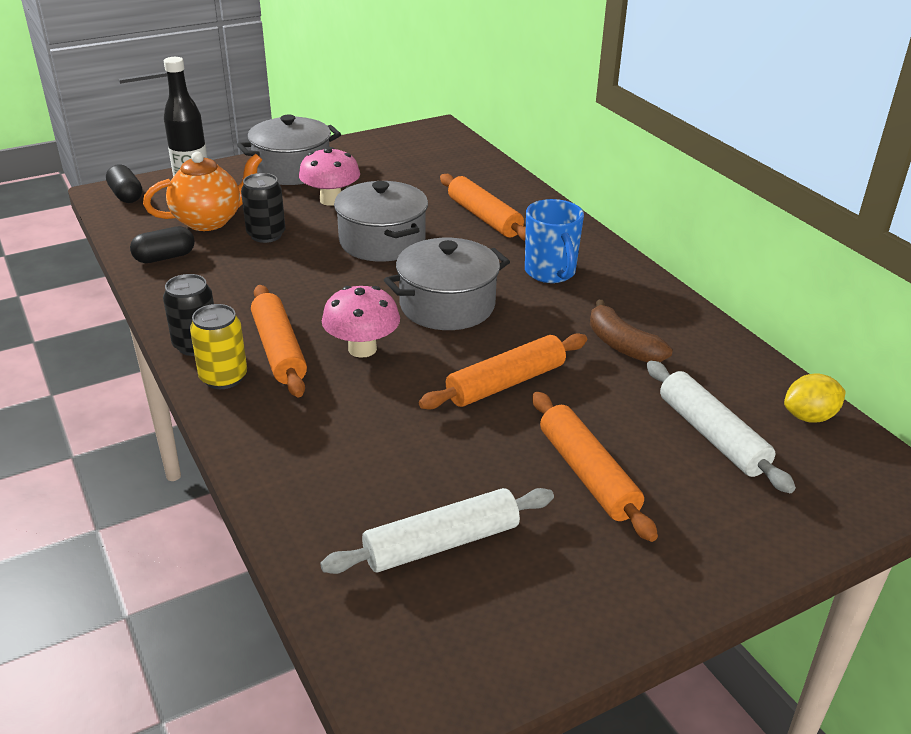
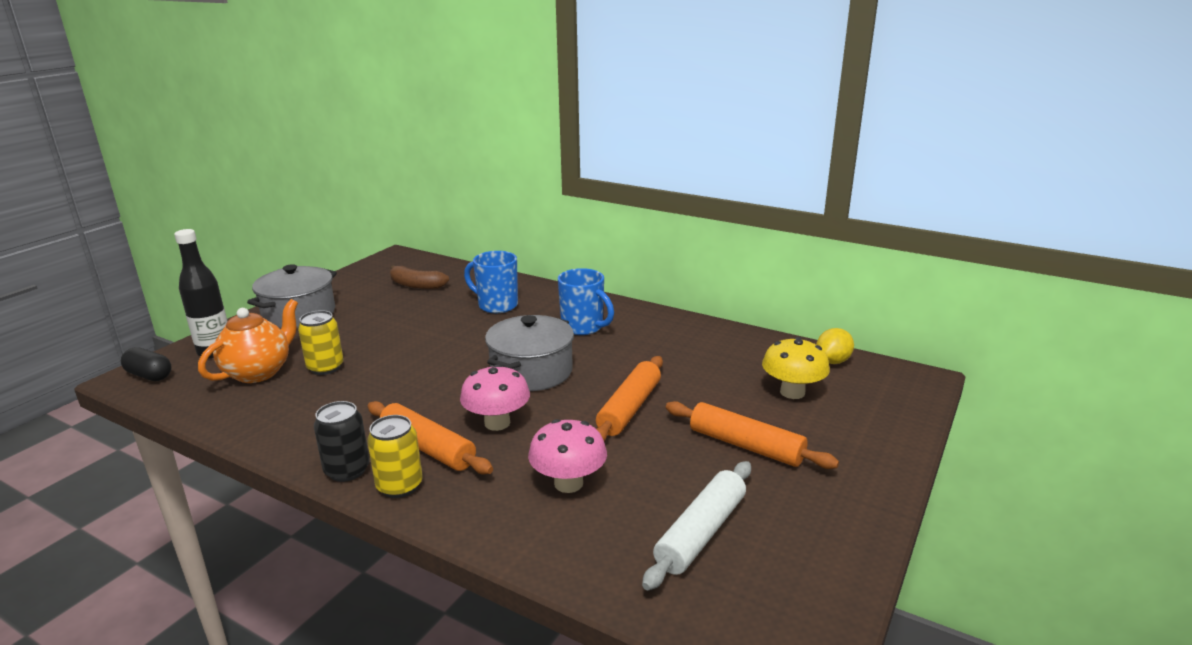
camera: 30 degrees left, 10 degrees down
(165, 257) = (243, 413): black capsule -> none
(266, 235) = (325, 367): black can -> yellow can
(331, 200) = (358, 326): pink mushroom -> pink mushroom (568, 483)
(382, 241) = (433, 343): grey pot -> none
(484, 217) = (496, 305): orange rolling pin -> blue mug
(622, 345) = (680, 357): brown banana -> brown banana (416, 285)
(712, 435) = (792, 392): white rolling pin -> yellow mushroom

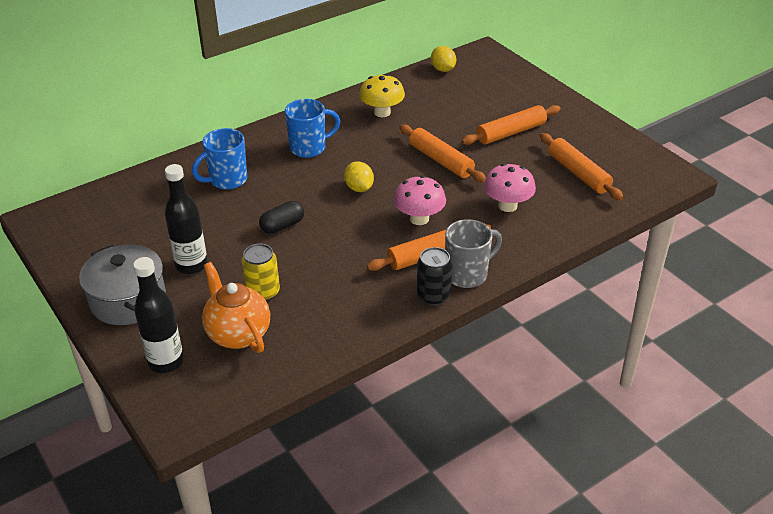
camera: 65 degrees left, 15 degrees up
(149, 375) = (183, 409): black capsule -> black capsule (282, 226)
(356, 325) = (191, 265): none -> black bottle
(399, 486) = (468, 274): yellow can -> grey mug
(416, 285) = (134, 217): brown banana -> none
(531, 371) = (359, 188): grey pot -> yellow lemon
(701, 533) = (578, 173): white rolling pin -> orange rolling pin
(792, 392) = (467, 96): yellow mushroom -> yellow mushroom (382, 112)

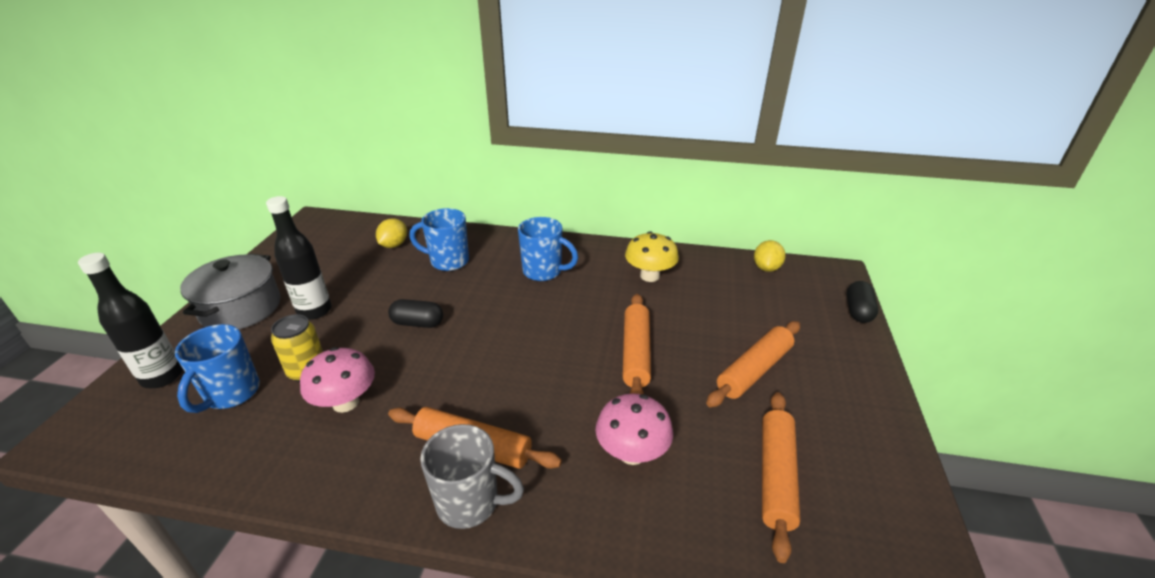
camera: 45 degrees right, 5 degrees down
(238, 334) = (231, 394): orange teapot -> blue mug
(359, 188) = (524, 331): yellow lemon -> yellow lemon (394, 245)
(419, 219) = (525, 399): pink mushroom -> pink mushroom (345, 402)
(433, 296) = (402, 499): black can -> none
(511, 132) = (754, 370): orange rolling pin -> orange rolling pin turned 60 degrees counterclockwise
(521, 70) = (858, 311): none -> black capsule

